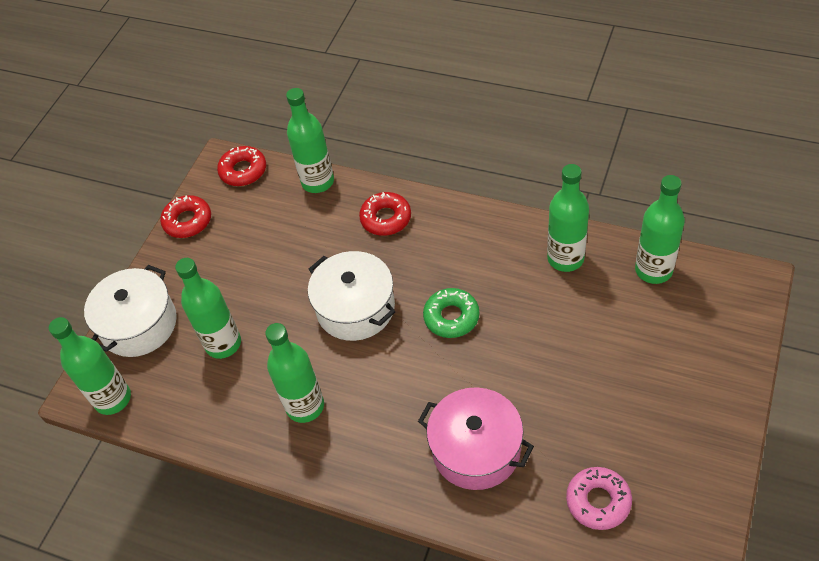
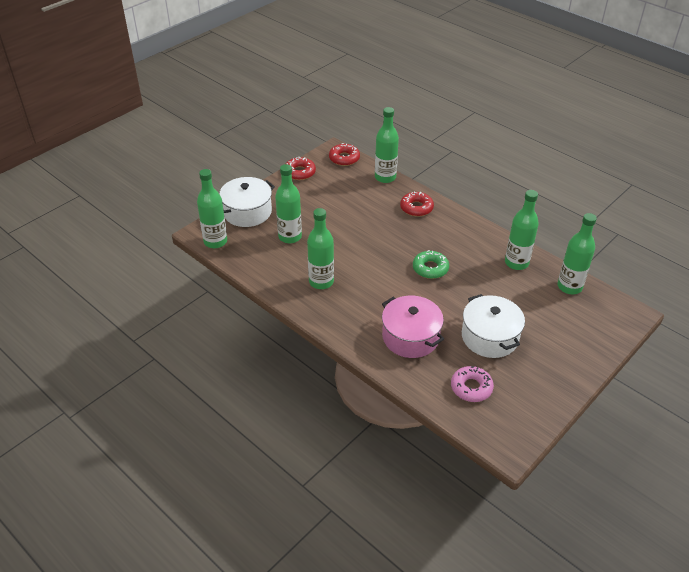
camera: 15 degrees right, 10 degrees down
(355, 308) = (375, 245): white pot -> white pot (489, 337)

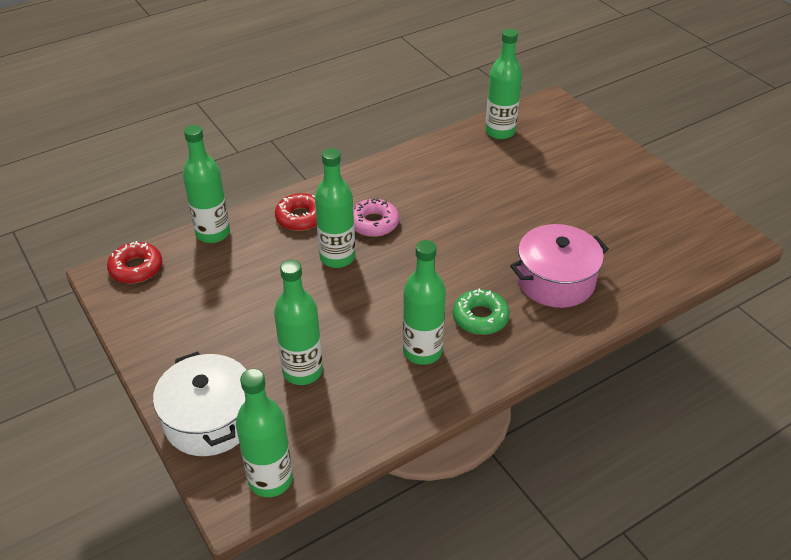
camera: 75 degrees left, 0 degrees up
(299, 172) = (139, 330): red donut -> none
(430, 268) = (431, 233): green donut -> green donut (480, 317)
(471, 388) = (648, 248): pink donut -> pink donut (373, 223)
(489, 337) = (568, 212): white pot -> none
(516, 263) = (446, 159): green bottle -> green bottle (337, 257)

